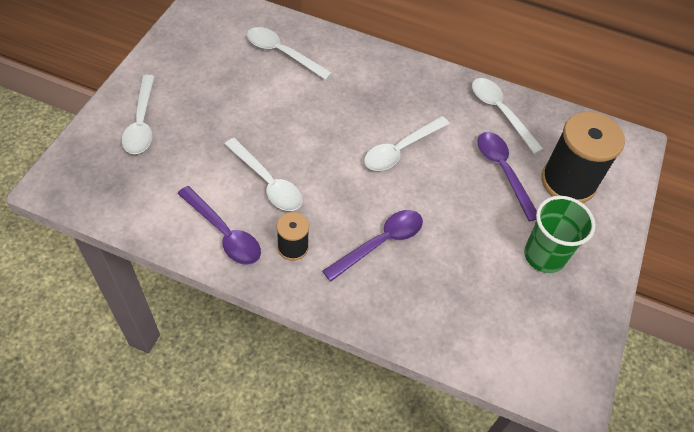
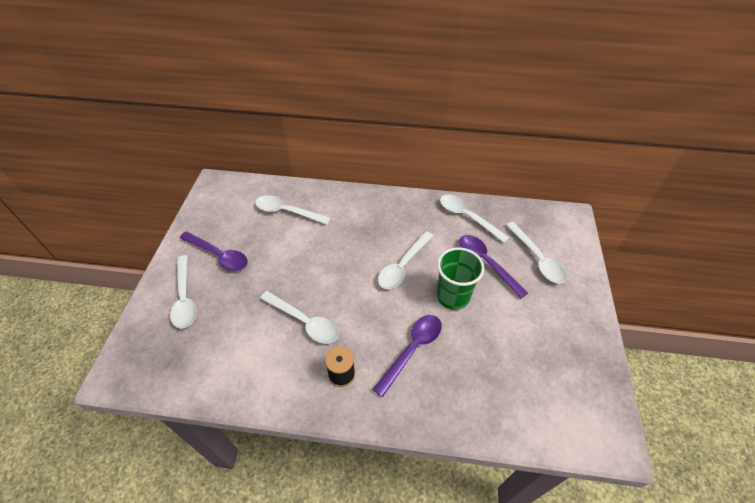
camera: 10 degrees left, 5 degrees down
(224, 233) = (279, 378): purple spoon -> purple spoon (219, 255)
(544, 256) = (543, 324): green cup -> green cup (453, 296)
(568, 182) = (537, 258): black spool -> white spoon

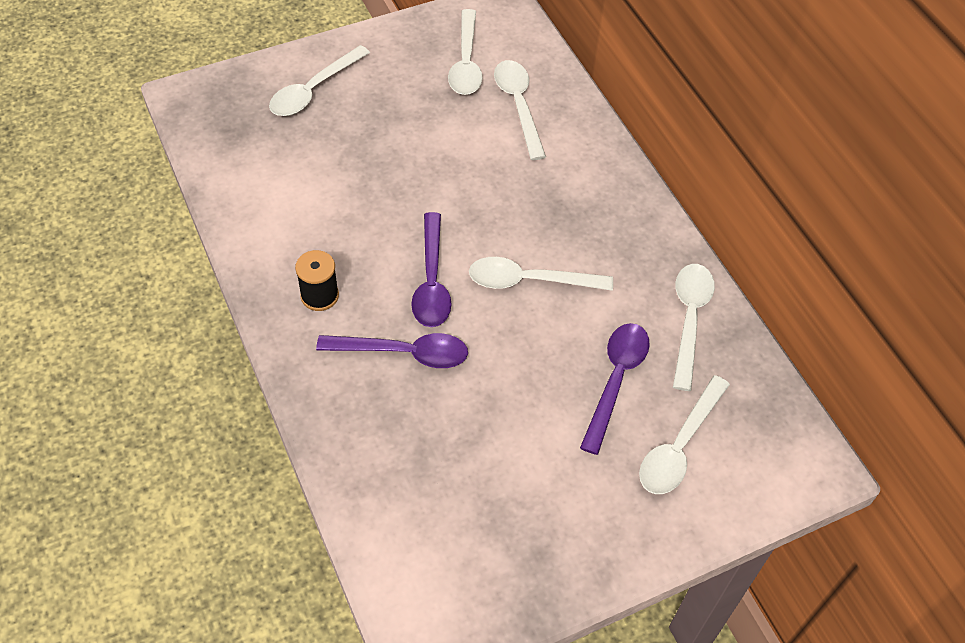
camera: 55 degrees right, 5 degrees up
(219, 255) = (394, 82): purple spoon -> purple spoon (431, 281)
(304, 322) = (364, 220): white spoon -> white spoon (466, 62)
(453, 296) = (521, 363): green cup -> none

